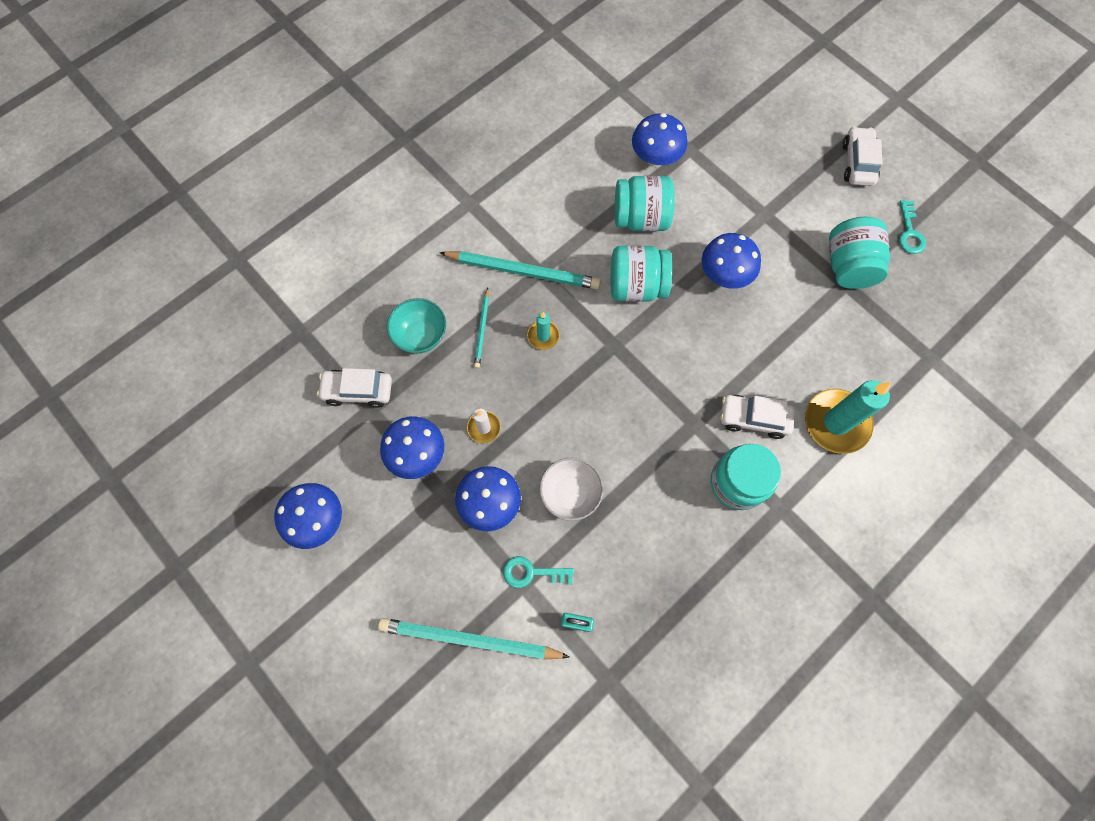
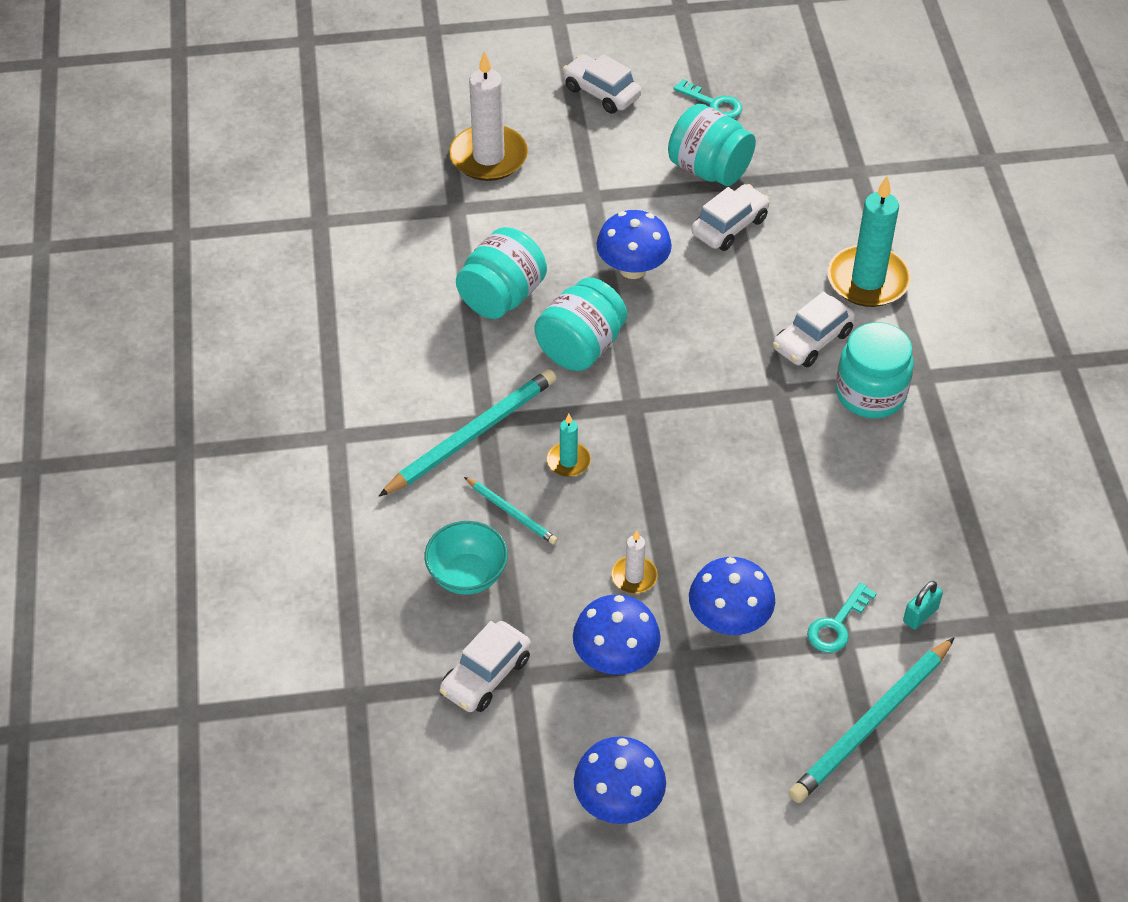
camera: 55 degrees left, 20 degrees down
(570, 494) = (774, 540): white bowl -> none
(655, 158) = (440, 242): blue mushroom -> none
(746, 138) = (488, 157): none -> white candle
(809, 309) = (729, 226): none -> white car

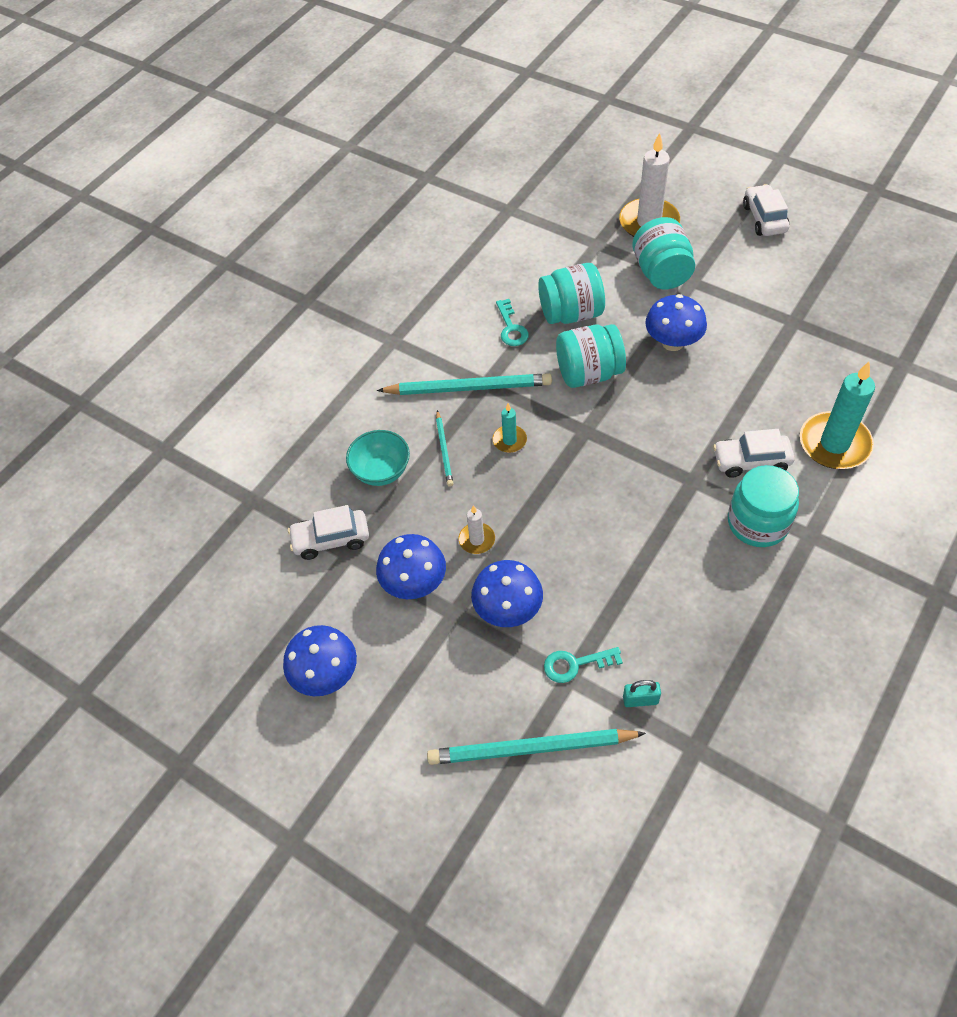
camera: 45 degrees right, 5 degrees up
(709, 169) = (790, 306): turquoise jar -> turquoise jar (661, 273)
(713, 103) = (837, 264): turquoise key -> turquoise key (511, 328)
(729, 226) = (768, 351): white car -> none

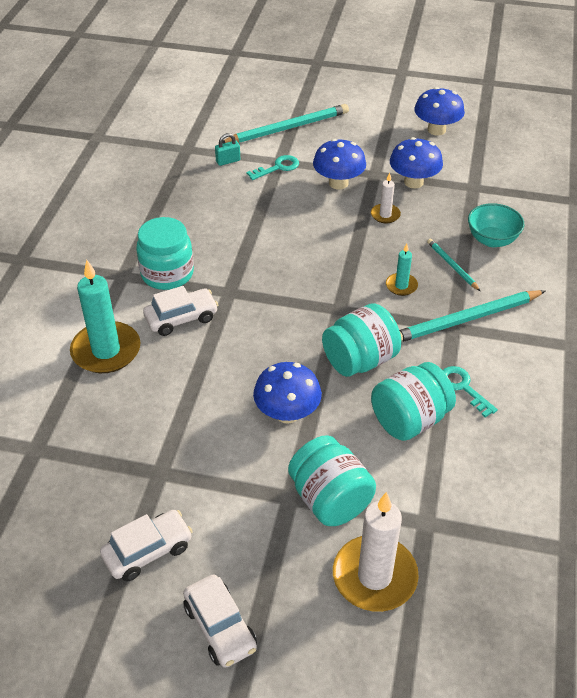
camera: 155 degrees right, 10 degrees down
(331, 539) = (493, 191): white car -> white car (148, 551)

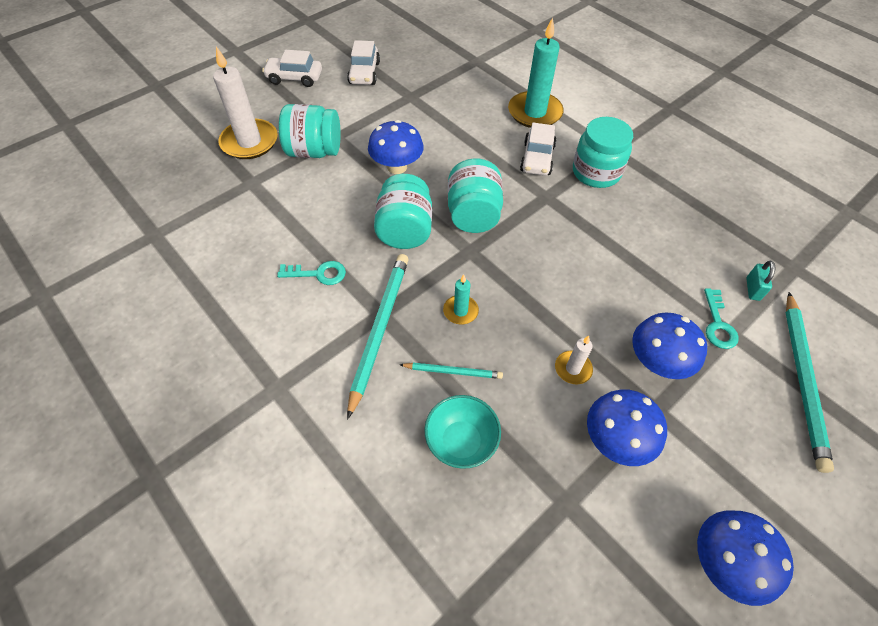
camera: 125 degrees right, 10 degrees up
(409, 420) = (326, 223): turquoise jar -> turquoise jar (473, 214)

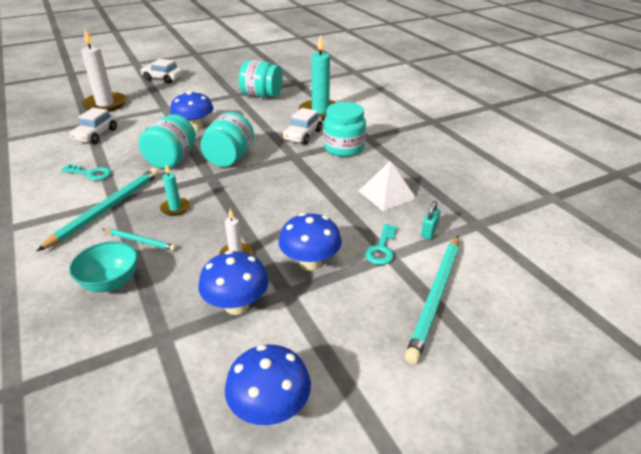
camera: 15 degrees right, 20 degrees down
(314, 151) = (144, 113): turquoise jar -> turquoise jar (261, 95)
(364, 73) = (212, 81): white car -> white car (96, 135)
(682, 240) = (387, 194): none -> white pyramid

